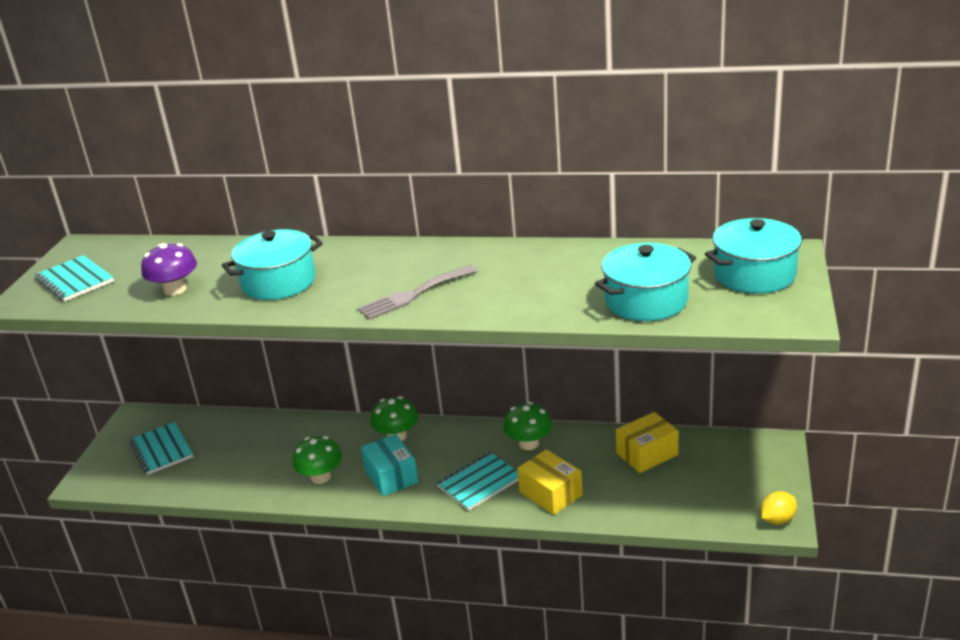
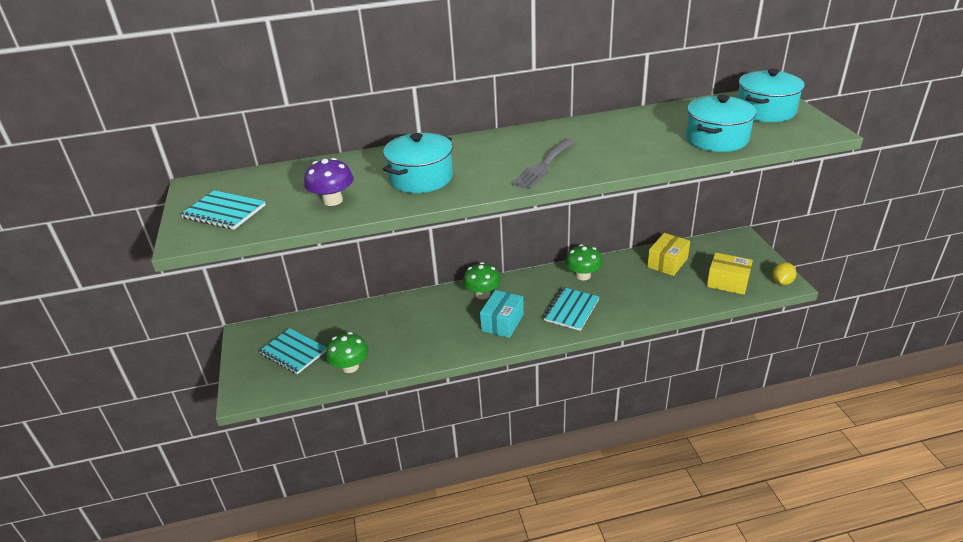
camera: 25 degrees left, 5 degrees up
(321, 477) = (447, 337): green mushroom -> green mushroom (350, 367)
(391, 476) = (502, 322): turquoise box -> turquoise box turned 75 degrees clockwise
(550, 493) = (627, 304): yellow box -> yellow box (727, 282)

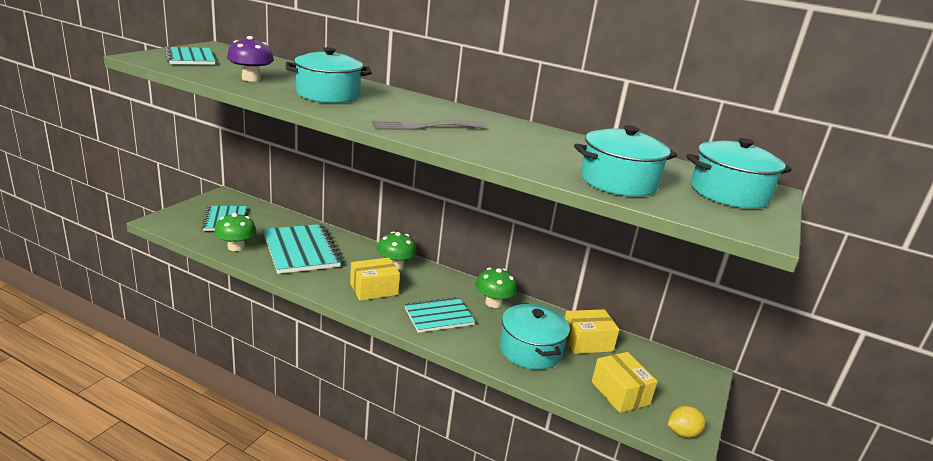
camera: 35 degrees right, 10 degrees down
(401, 332) = (301, 250): none -> turquoise notebook
(502, 322) = (374, 289): turquoise box -> yellow box
(651, 292) = (530, 350): none -> turquoise pot

